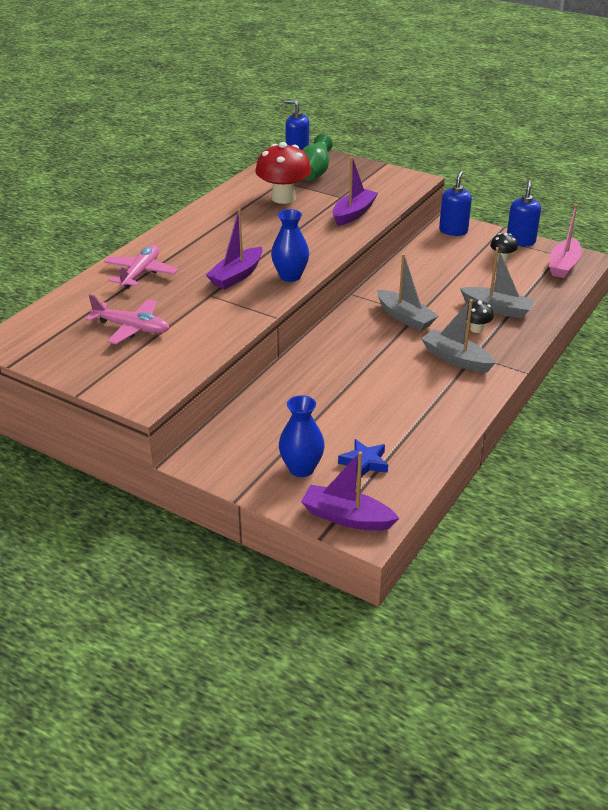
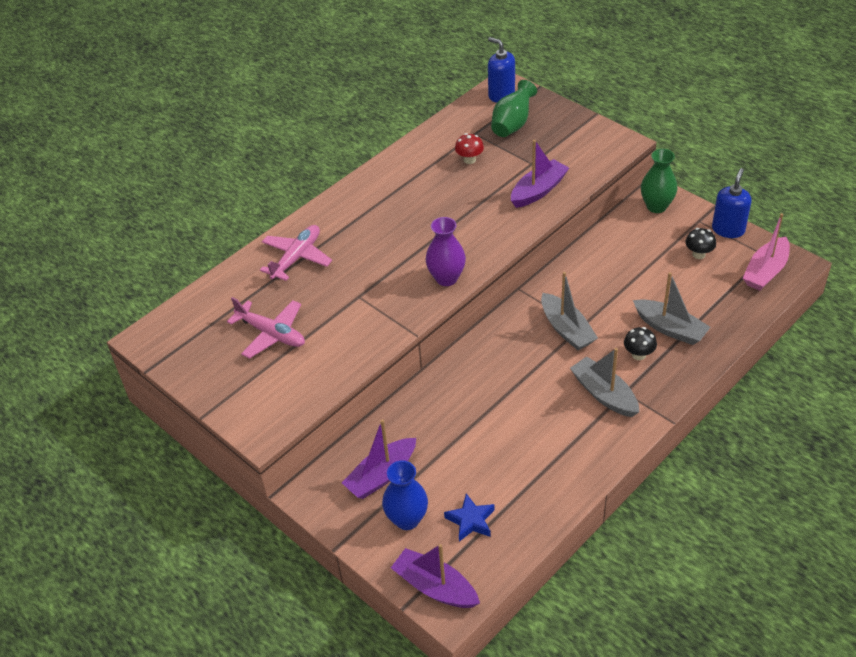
camera: 15 degrees right, 10 degrees up
(236, 276) = (392, 272): purple boat -> purple boat (381, 475)
(283, 198) = (469, 160): red mushroom -> red mushroom, size x0.48
(290, 276) = (446, 278): blue vase -> purple vase
(453, 231) = (656, 206): blue soap dispenser -> green vase

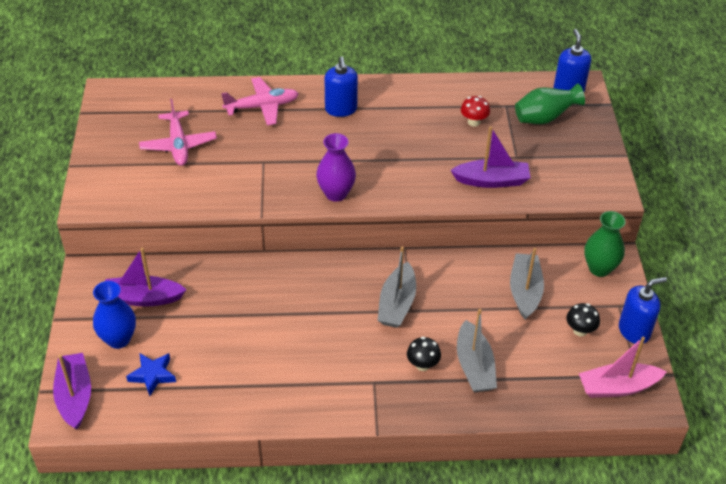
camera: 40 degrees right, 0 degrees up
(361, 217) = (341, 109): none -> blue soap dispenser
(604, 394) = (357, 371): grey boat -> grey boat (525, 291)

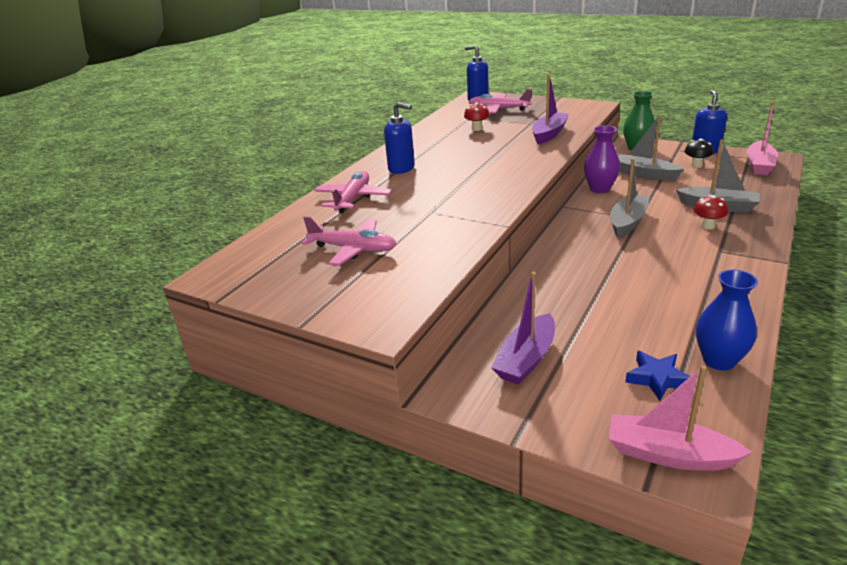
camera: 55 degrees left, 15 degrees down
(75, 396) = (668, 454): purple boat -> pink boat
(118, 339) = (583, 393): blue vase -> blue vase (718, 360)
(336, 194) = (508, 188): purple vase -> purple vase (599, 189)
(397, 304) = (627, 222): grey boat -> grey boat turned 105 degrees counterclockwise
(422, 365) = (707, 226): black mushroom -> red mushroom
(544, 118) = (498, 109): green vase -> pink plane

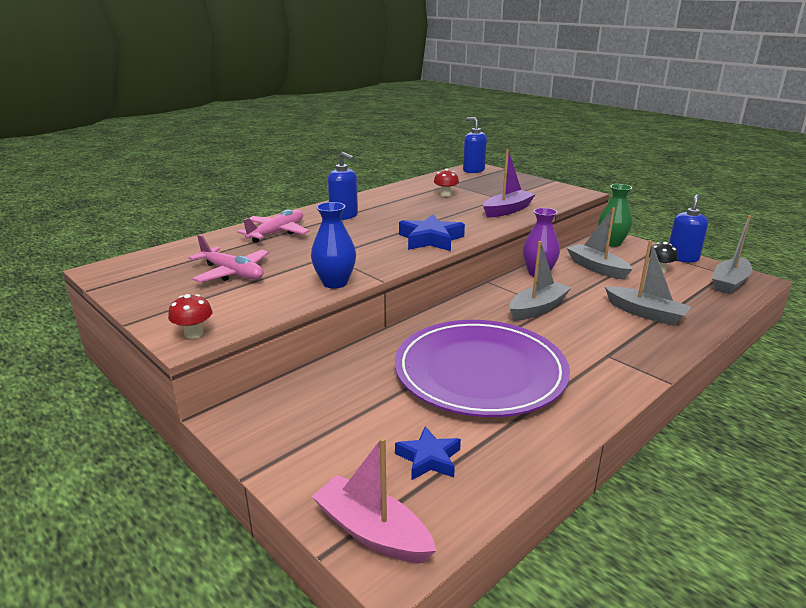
camera: 15 degrees right, 5 degrees down
(498, 109) = (483, 182): pink plane -> none
(509, 176) = (430, 239): none -> blue star
(526, 359) = (324, 408): purple boat -> none
(631, 291) = (480, 372): none -> purple plate
(707, 226) = (616, 329): red mushroom -> red mushroom (194, 334)
(718, 360) = (506, 458): blue vase -> blue vase (335, 283)
(759, 165) = (729, 283): pink boat -> grey boat

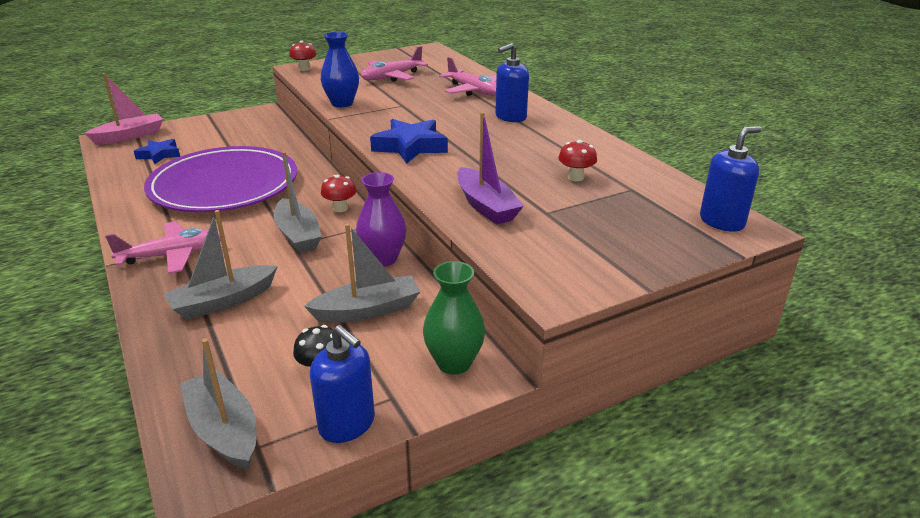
camera: 105 degrees right, 5 degrees up
(481, 301) = (340, 208): none -> red mushroom
(621, 354) = (173, 255): none -> pink plane

